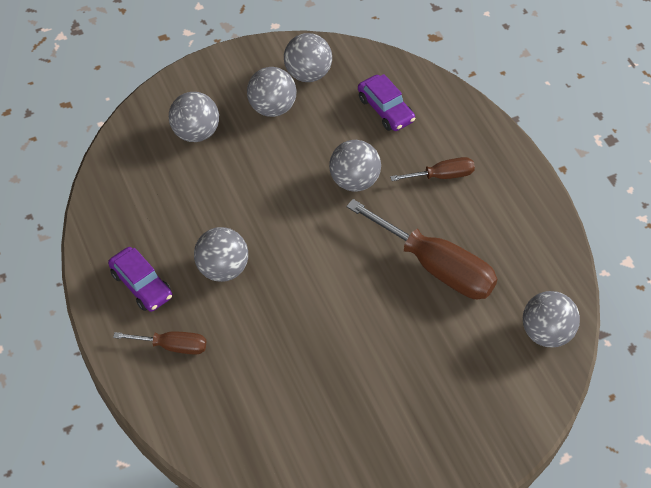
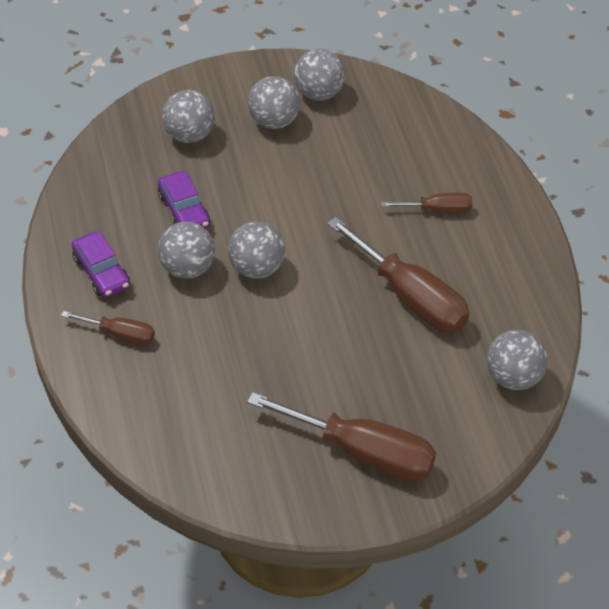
camera: 10 degrees right, 5 degrees down
(354, 180) = (344, 202): grey ball -> grey ball (257, 268)
(385, 109) = (392, 138): purple car -> purple car (184, 210)
(425, 429) = (362, 452): none -> brown screwdriver

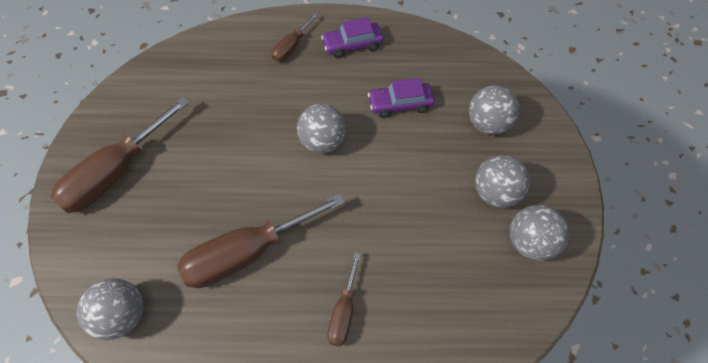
camera: 105 degrees right, 10 degrees up
(188, 268) = (338, 96): grey ball -> none

